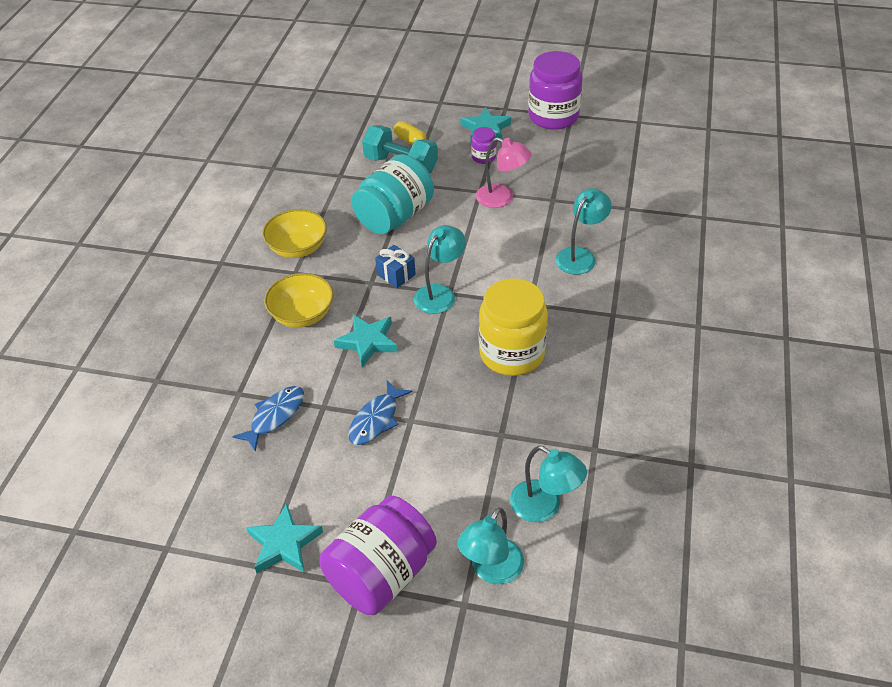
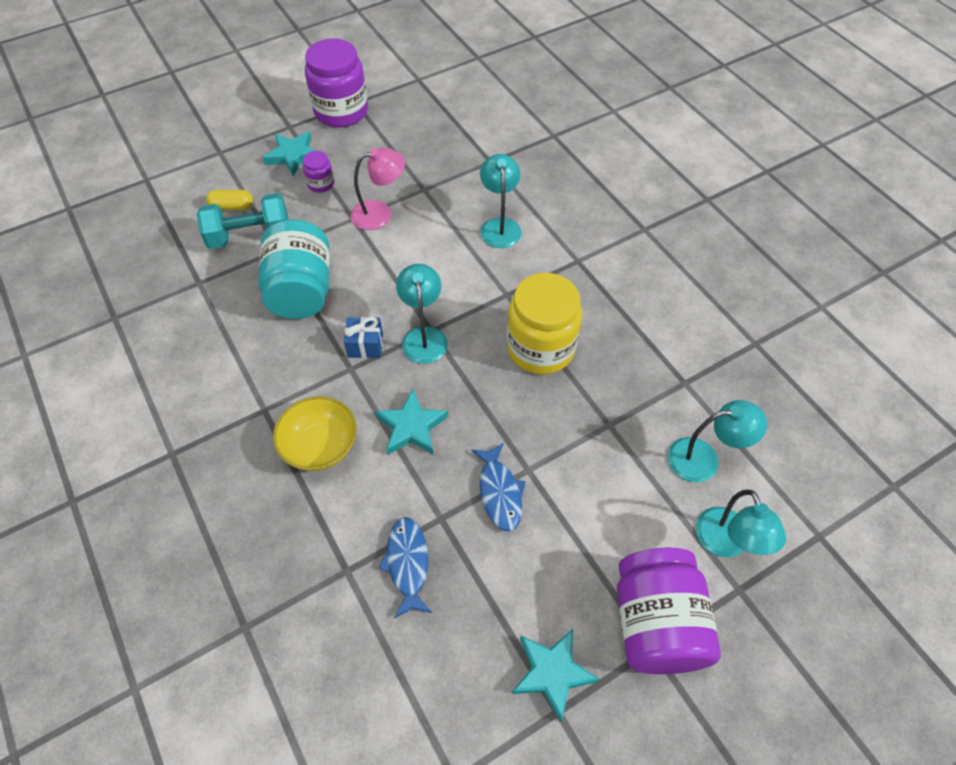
camera: 45 degrees left, 10 degrees up
(298, 248) = (239, 383): yellow bowl -> none

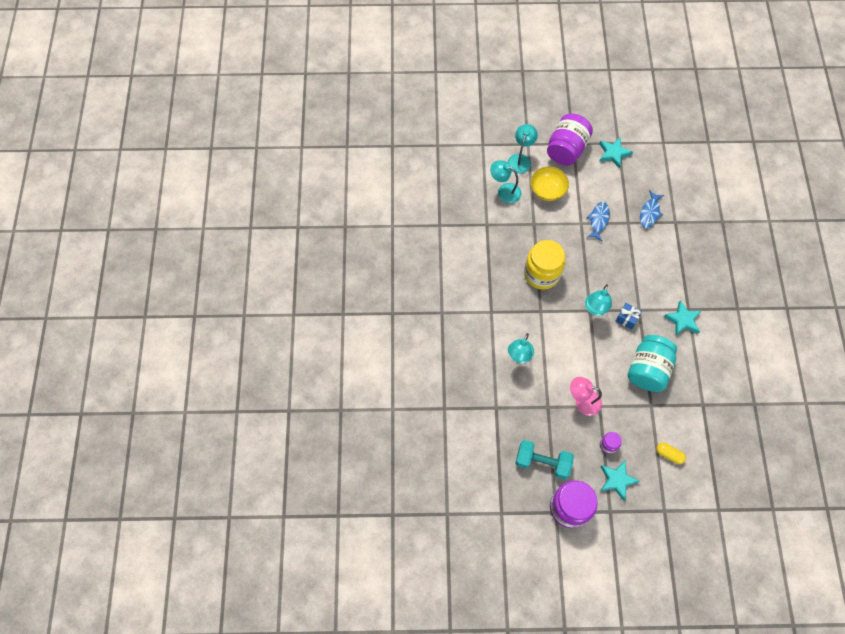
camera: 150 degrees left, 10 degrees up
(250, 236) = (664, 424): turquoise dumbbell -> turquoise dumbbell (542, 462)
(320, 446) = (667, 278): yellow bowl -> yellow bowl (547, 190)
(411, 427) = (622, 266): turquoise star -> turquoise star (683, 320)

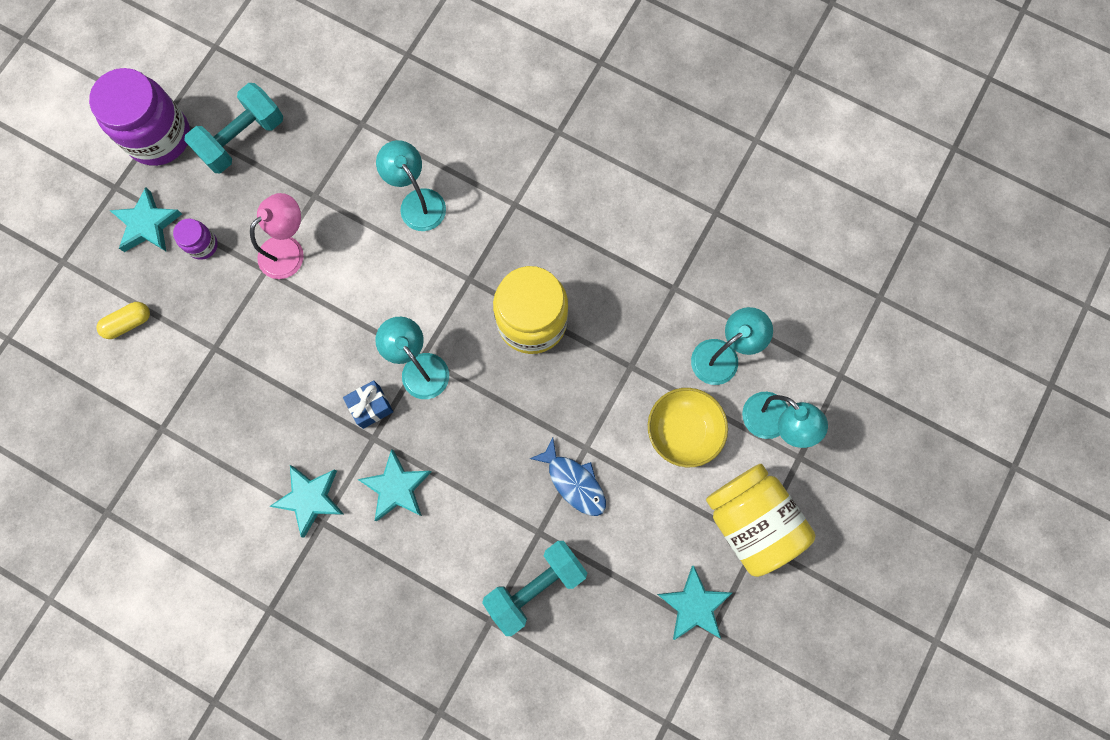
camera: 120 degrees right, 10 degrees up
(566, 149) = (751, 521): purple jar -> yellow jar
(647, 369) = (270, 382): turquoise jar -> none
(649, 213) = (535, 586): blue fish -> turquoise dumbbell
(652, 288) = (396, 487): none -> turquoise star

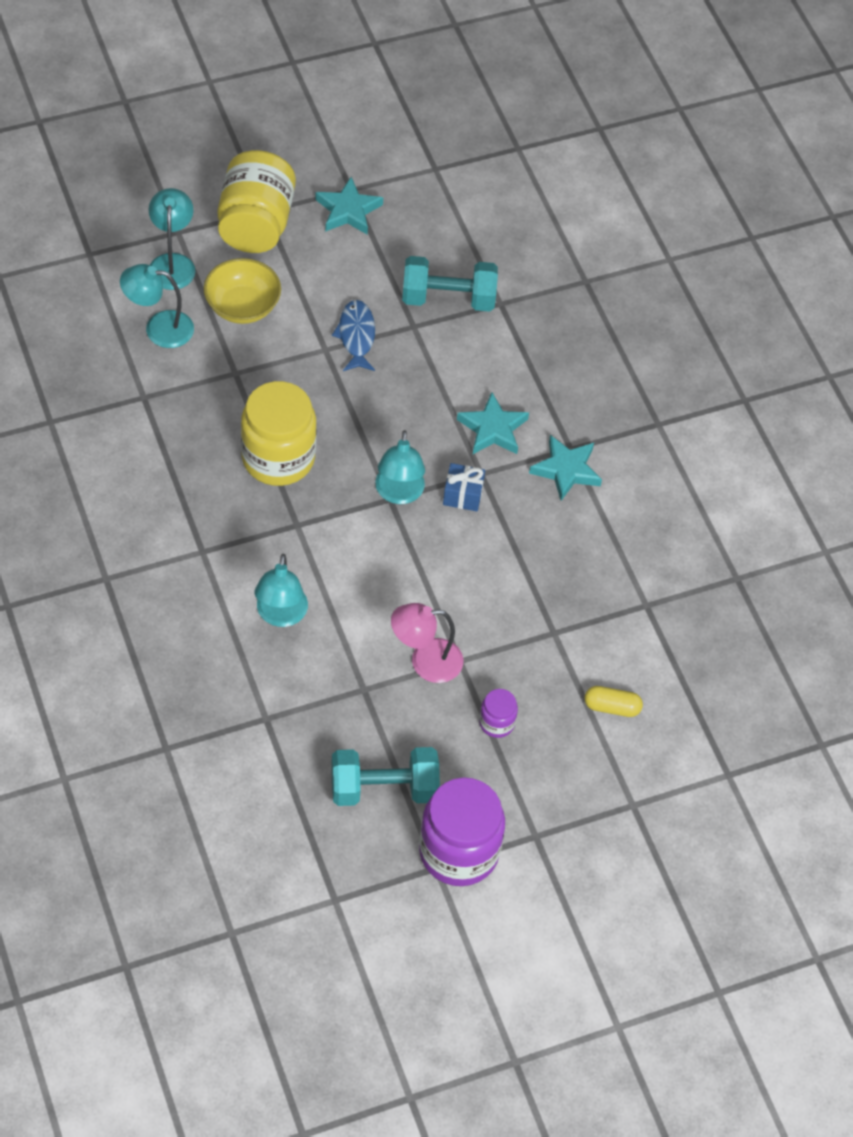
camera: 145 degrees left, 20 degrees down
(147, 224) = (531, 778): turquoise star -> none

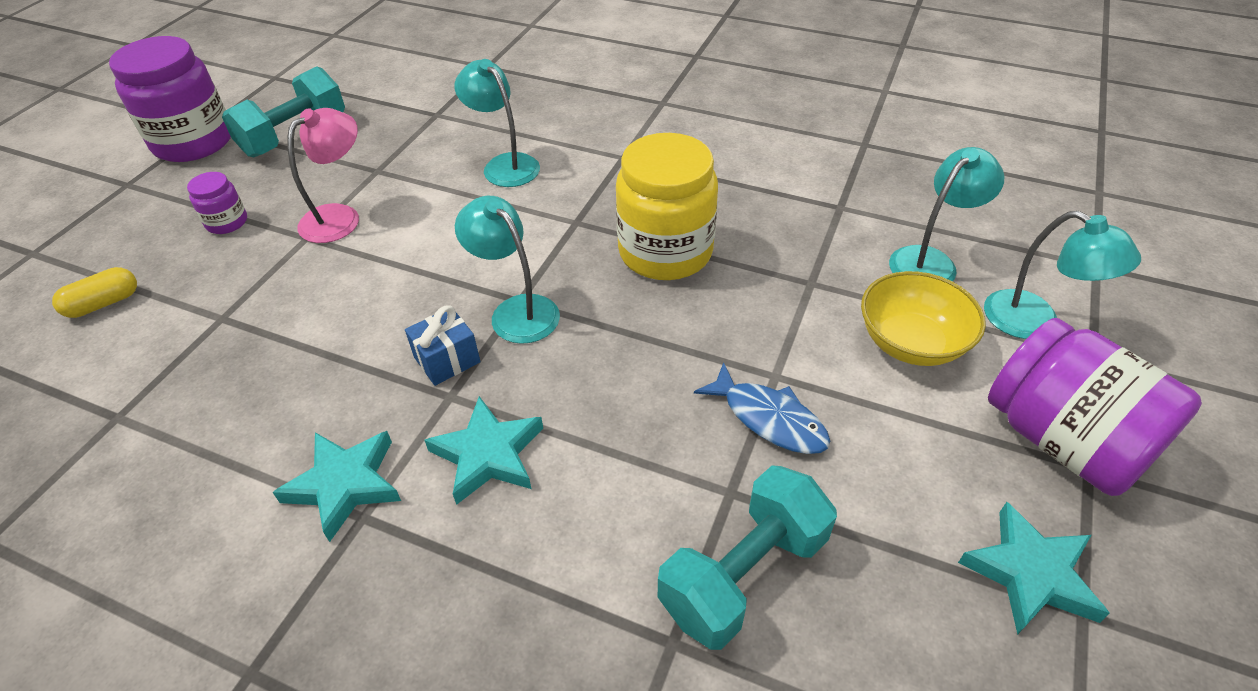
camera: 140 degrees right, 10 degrees down
(255, 224) = (1064, 440): yellow jar -> purple jar

